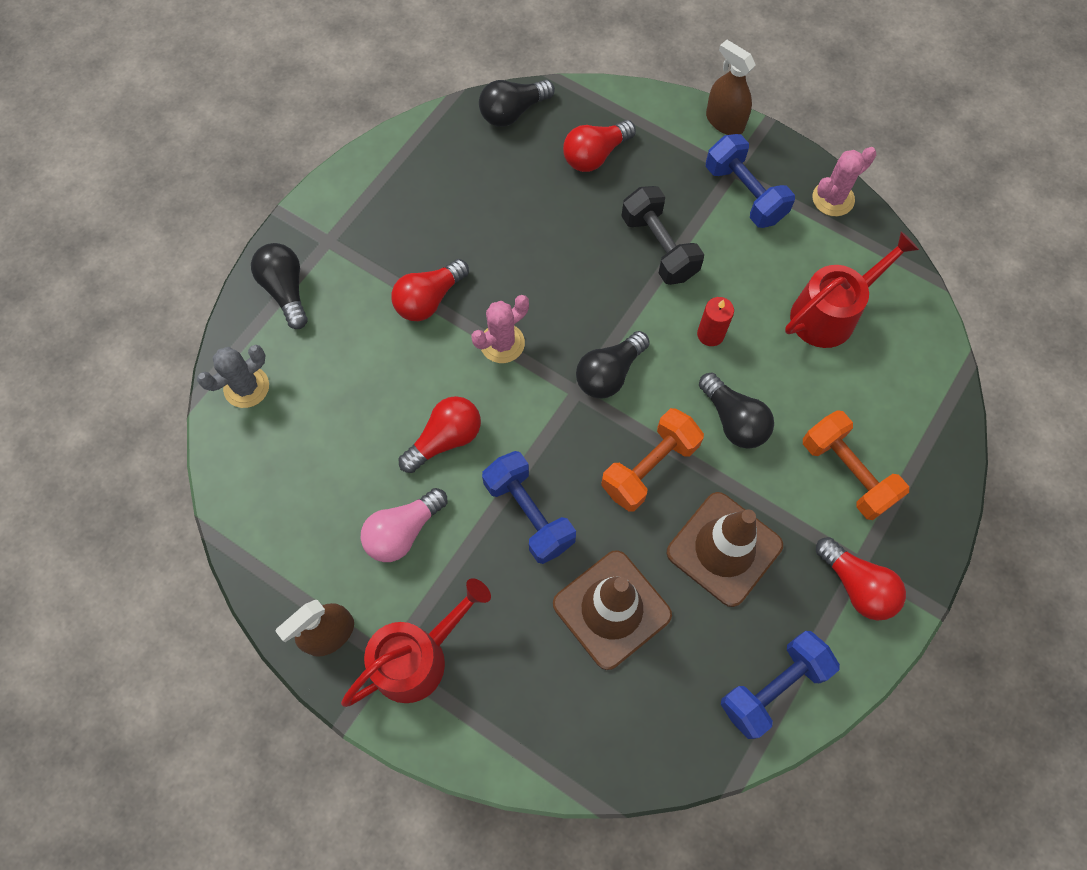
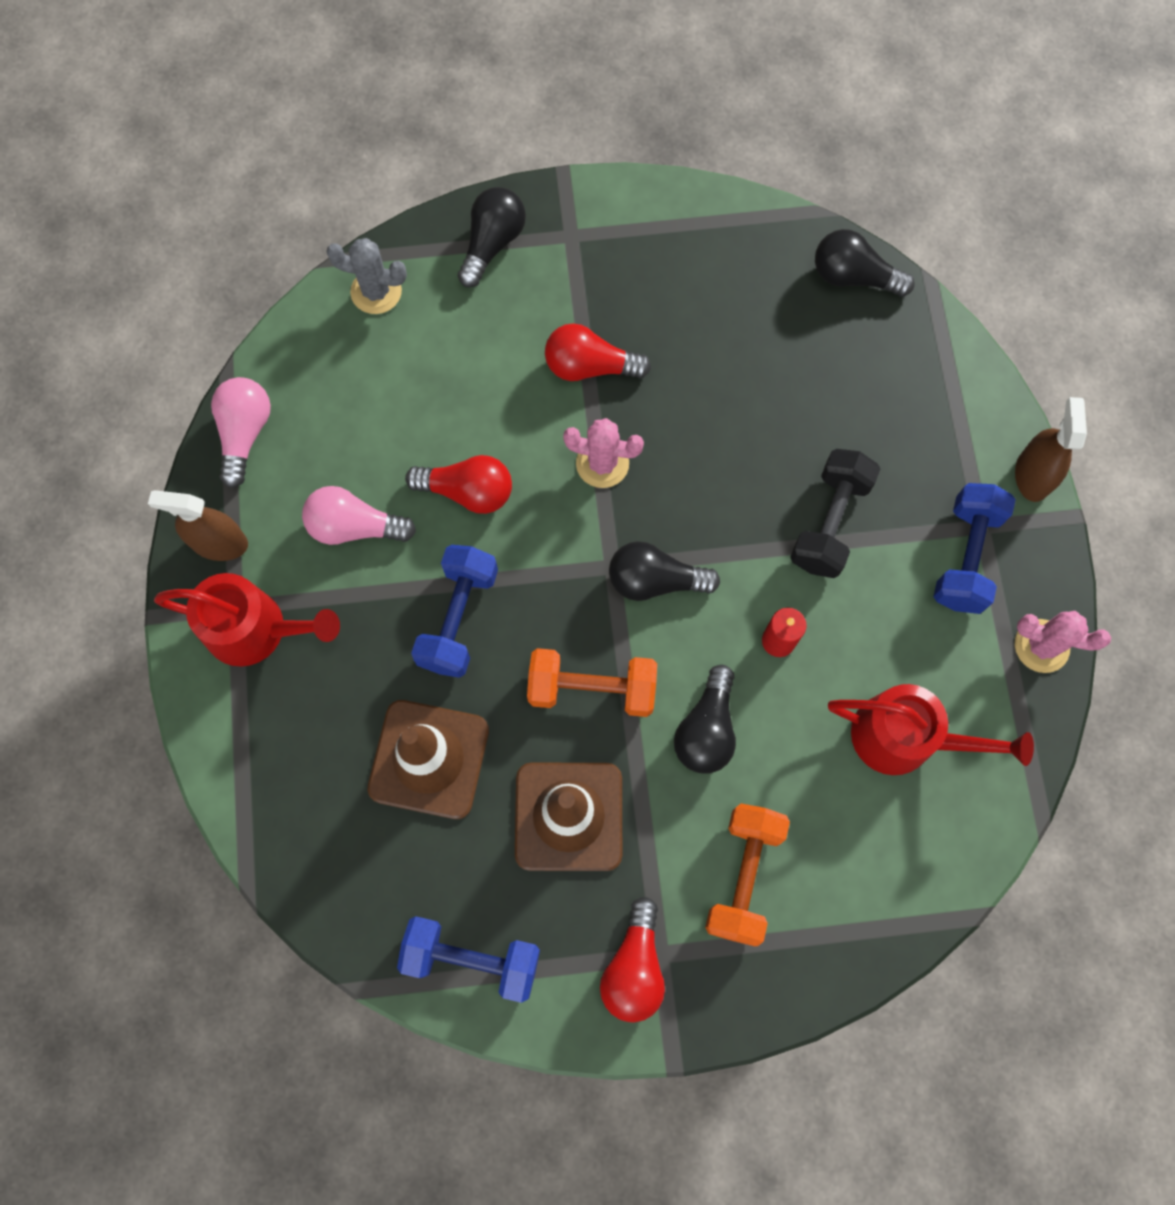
camera: 50 degrees right, 5 degrees up
(265, 553) = (245, 434): none -> pink light bulb
(595, 155) = (876, 387): red light bulb -> none

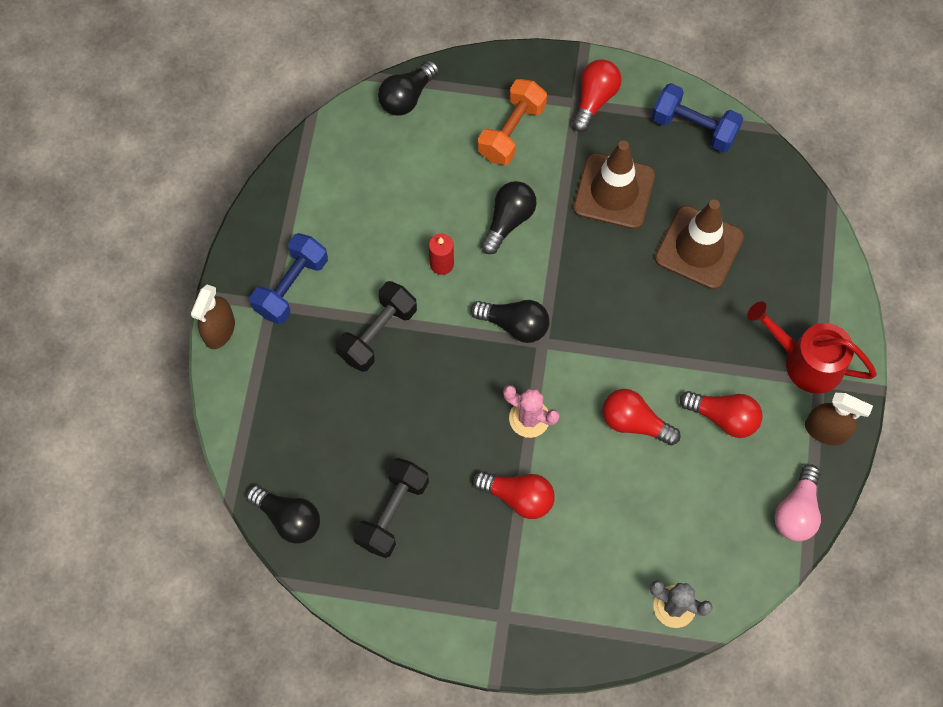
camera: 165 degrees left, 5 degrees down
(355, 527) = (723, 417): pink light bulb -> red light bulb
(458, 618) = (660, 333): blue dumbbell -> none
(492, 244) = (570, 625): black light bulb -> black light bulb (407, 97)
(592, 688) = (578, 265): orange dumbbell -> none
(734, 312) = (392, 513): none -> black dumbbell
(905, 737) = (379, 184): red watering can -> none
(1041, 646) = (265, 217): pink cactus -> none

